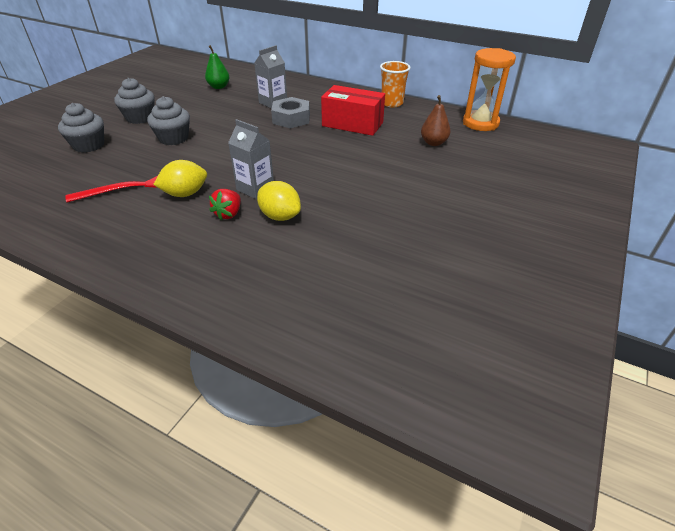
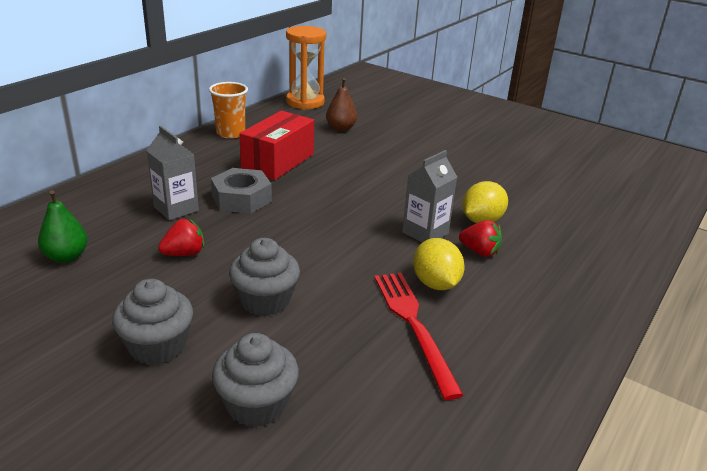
camera: 85 degrees left, 10 degrees down
(223, 112) = (184, 253): none -> red strawberry

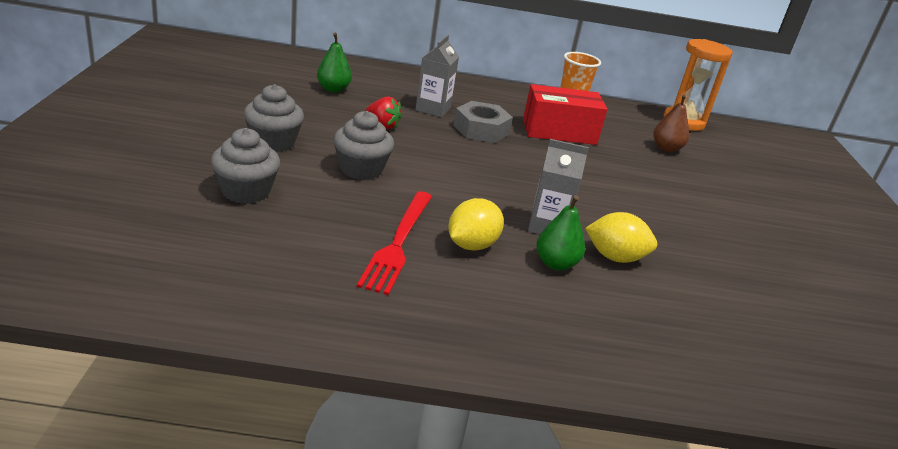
camera: 55 degrees right, 0 degrees up
(413, 325) = (398, 243): red fork -> red fork turned 150 degrees clockwise
(479, 252) = (555, 264): red strawberry -> green pear

